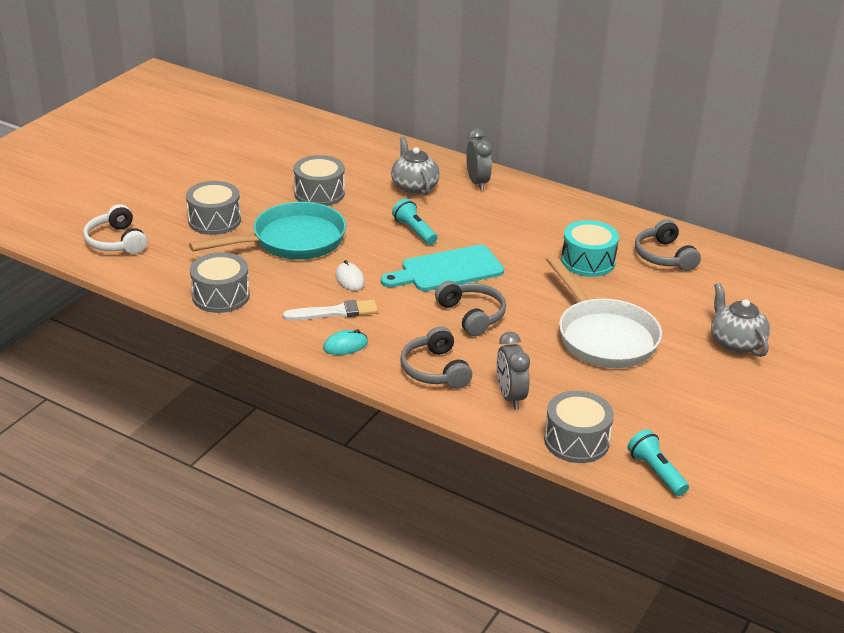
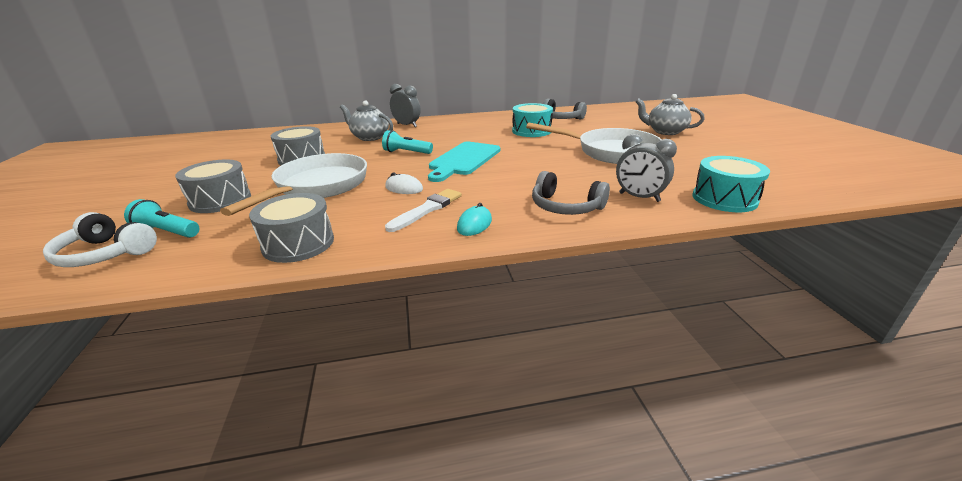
camera: 40 degrees left, 5 degrees down
(291, 241) = (317, 187): turquoise pan -> white pan
(472, 315) = (524, 172): grey headphones -> none
(576, 441) = (724, 199): grey drum -> turquoise drum
(656, 472) = (791, 191): turquoise flashlight -> turquoise flashlight (167, 232)

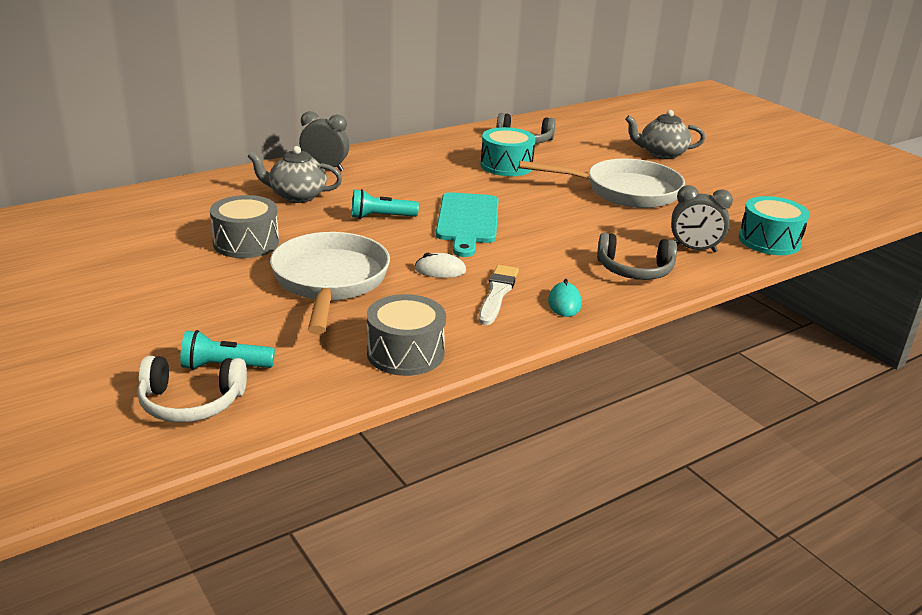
camera: 25 degrees left, 0 degrees up
(220, 200) = (226, 318): grey drum -> none

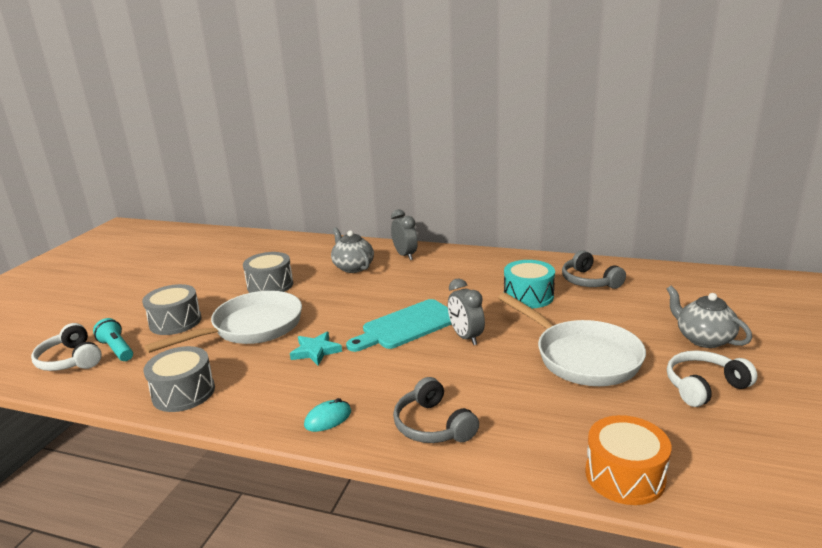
camera: 55 degrees right, 5 degrees down
(224, 315) = (175, 322): none -> grey drum
(381, 217) = (365, 299): turquoise flashlight -> none
(440, 270) = (315, 351): white mouse -> turquoise star
(497, 293) = (308, 386): white brush -> none
(694, 249) = (525, 438): grey clock -> grey clock (466, 337)
(712, 180) = (704, 386): none -> white headphones
(769, 241) = (624, 476): turquoise drum -> orange drum

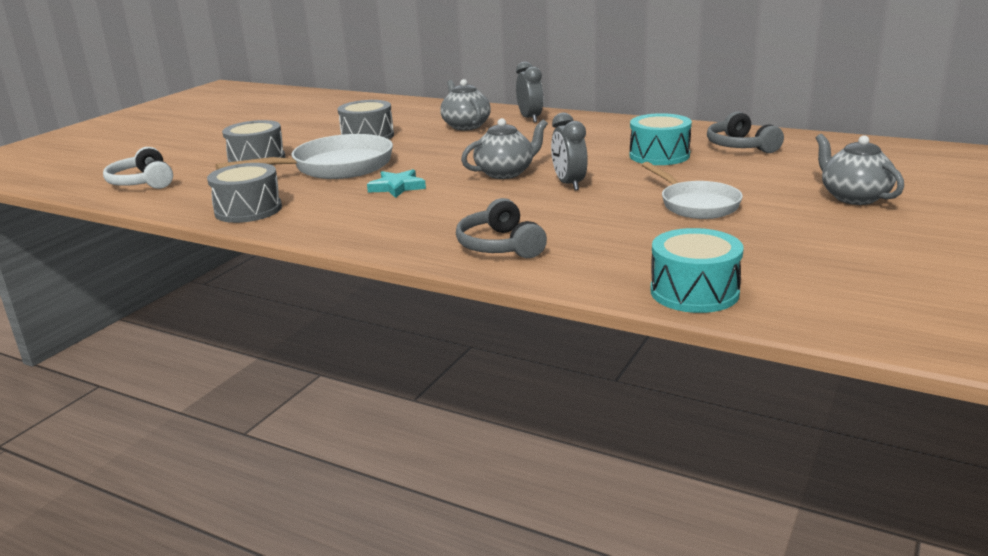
camera: 10 degrees right, 0 degrees up
(117, 349) = (191, 177): turquoise flashlight -> none
(328, 419) = (390, 235): turquoise mouse -> none
(406, 326) = (505, 173): turquoise cutting board -> grey teapot
(581, 357) = (696, 204): white pan -> white pan, size x0.65
(624, 476) = (694, 292): orange drum -> turquoise drum
(704, 386) = (830, 233): white headphones -> none

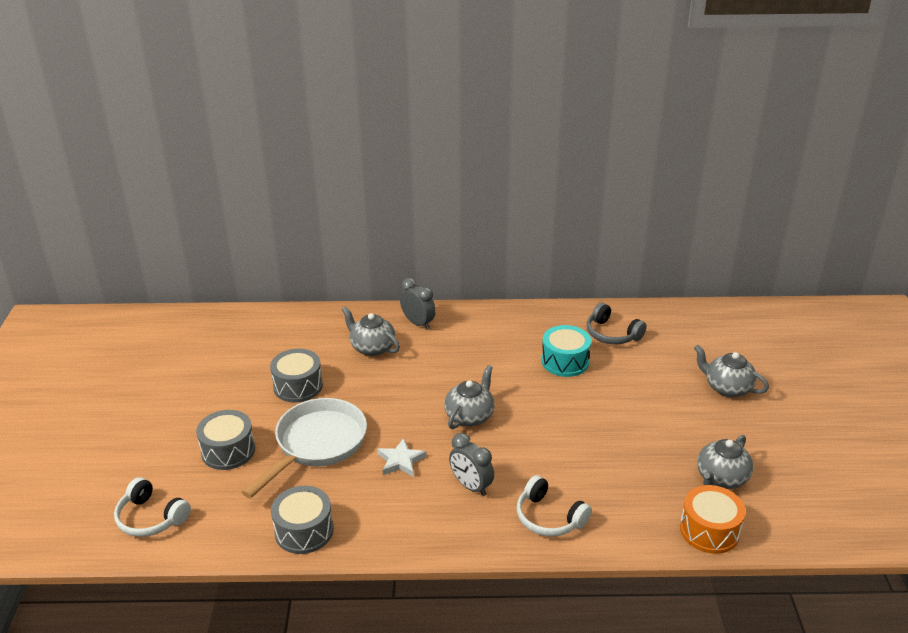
camera: 30 degrees left, 10 degrees up
(397, 187) = (400, 461): turquoise star -> white star
(500, 246) = (549, 517): grey headphones -> white headphones
(569, 184) = (531, 420): grey clock -> grey clock (471, 486)
(694, 292) = (709, 530): turquoise drum -> orange drum
(696, 204) = (638, 424): white pan -> none
(762, 258) = (721, 478): none -> grey teapot

